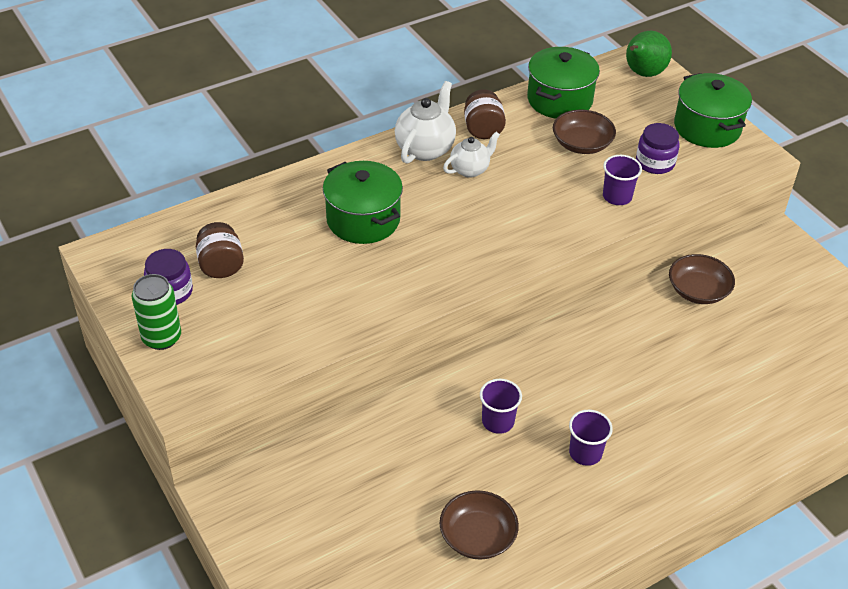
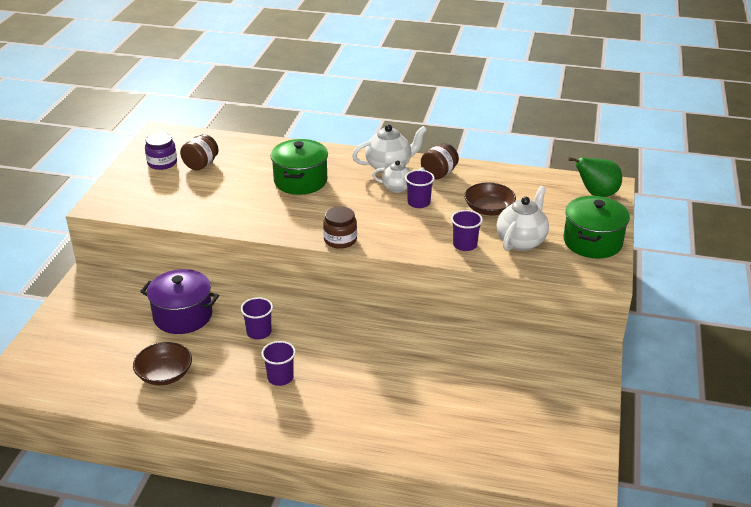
camera: 45 degrees right, 10 degrees down
(161, 338) = (128, 178): green can -> none
(398, 460) = (183, 316): none -> purple pot
(505, 264) = (340, 240): none -> brown jar
(513, 175) = (418, 203): none -> purple cup
(559, 100) = (513, 182): green pot -> none
(655, 162) = (521, 241): purple jar -> white teapot
(698, 291) = (485, 345): brown bowl -> none

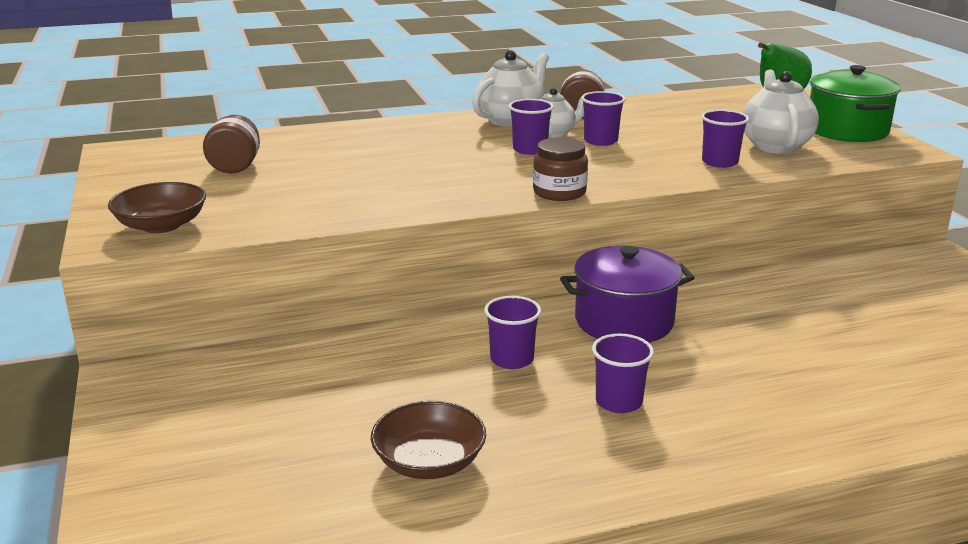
camera: 30 degrees left, 10 degrees down
(162, 163) = (166, 177): purple jar -> none
(183, 316) = (363, 376): purple pot -> purple pot (624, 321)
(300, 181) = (413, 153): green pot -> none
(368, 198) = (530, 149): none -> purple cup
(489, 209) = (690, 129): brown bowl -> brown bowl (161, 225)

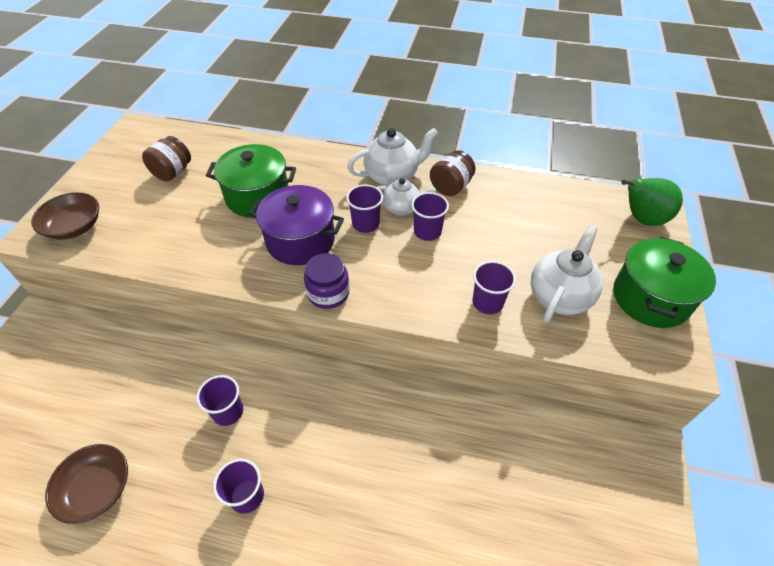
camera: 30 degrees right, 25 degrees up
(376, 159) = (257, 196): none -> green pot
(559, 192) = (328, 293): brown jar -> purple jar
(624, 321) = (330, 408): purple pot -> purple pot (300, 241)

